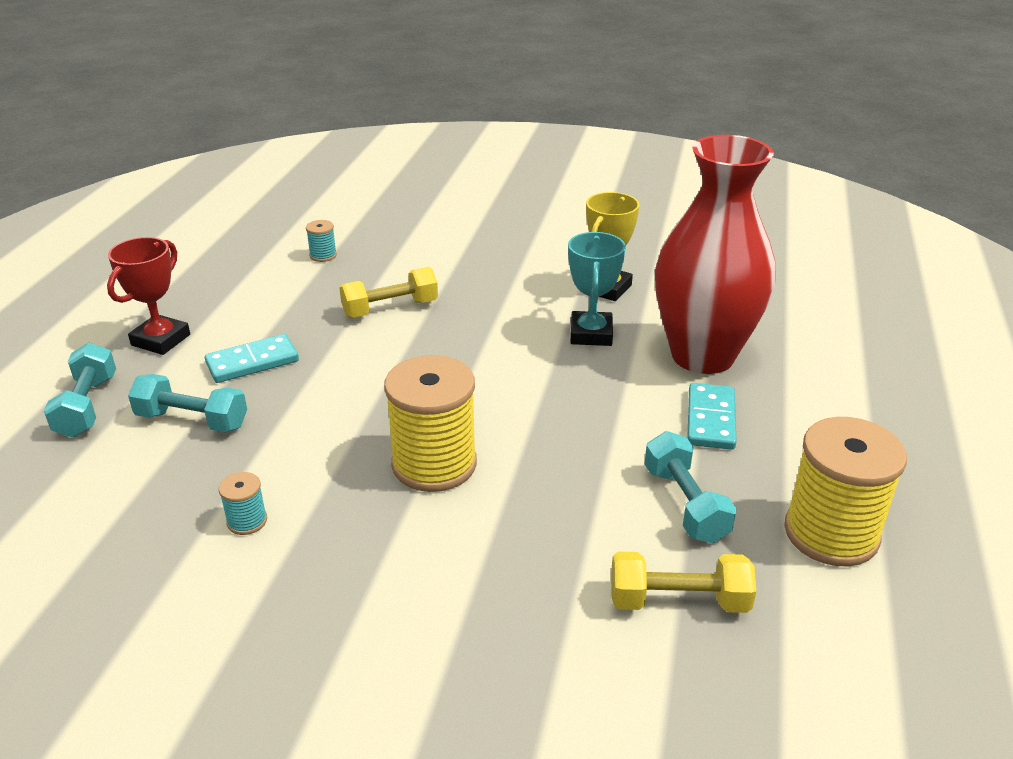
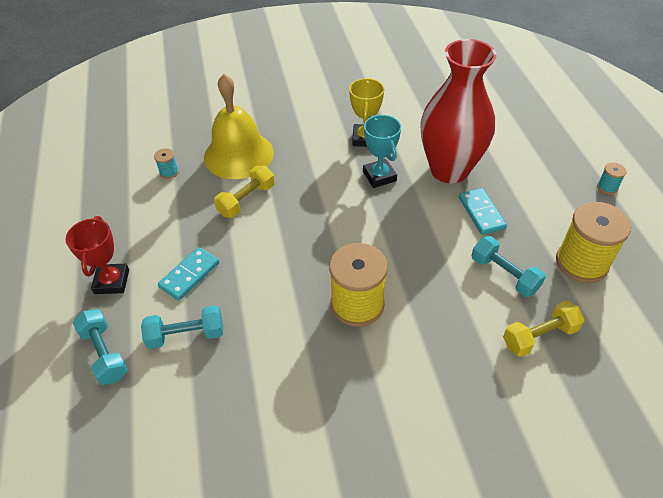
camera: 25 degrees left, 15 degrees up
(247, 521) = (279, 391): turquoise spool -> turquoise spool (607, 187)
(422, 261) = (238, 154): none -> yellow bell

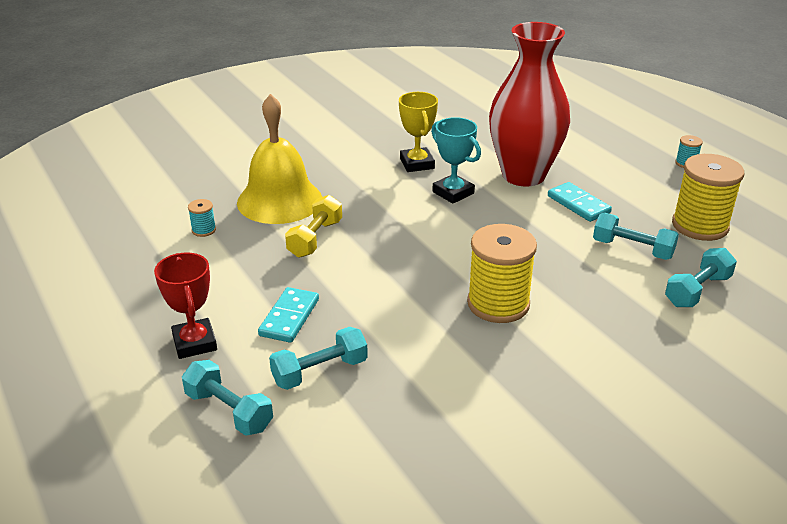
camera: 20 degrees left, 15 degrees down
(539, 336) = (697, 291): yellow dumbbell -> turquoise dumbbell

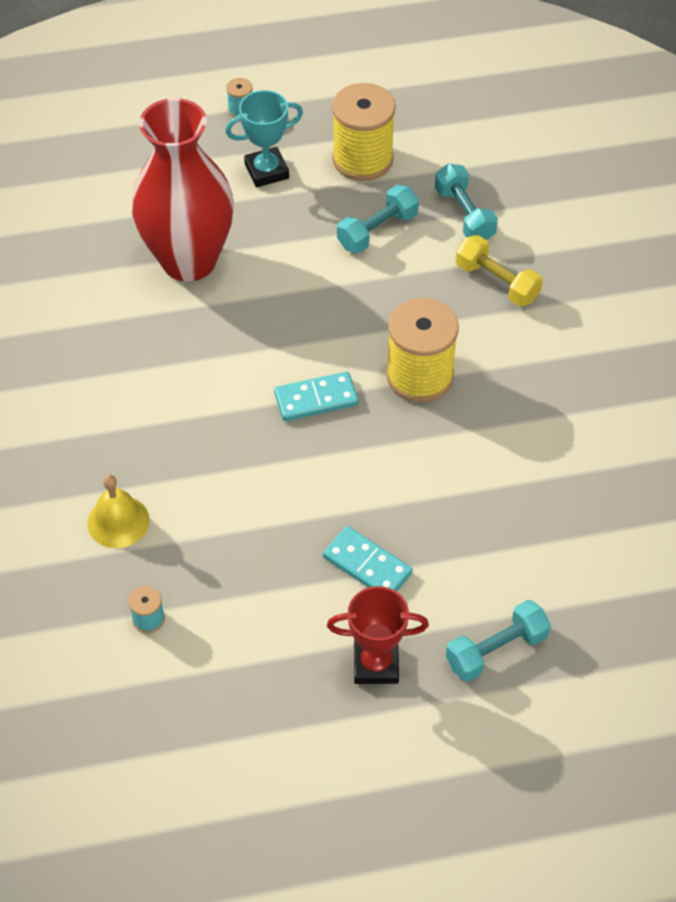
camera: 70 degrees left, 20 degrees up
(279, 200) = (118, 521): yellow bell -> yellow bell, size x0.53
(315, 239) = (225, 504): yellow dumbbell -> yellow dumbbell (497, 282)
(320, 371) = (466, 558): turquoise dumbbell -> none
(417, 164) = (105, 353): yellow trophy -> none
(453, 192) = (192, 340): turquoise trophy -> turquoise trophy (266, 171)
(578, 204) = (275, 237): turquoise domino -> turquoise domino (316, 399)

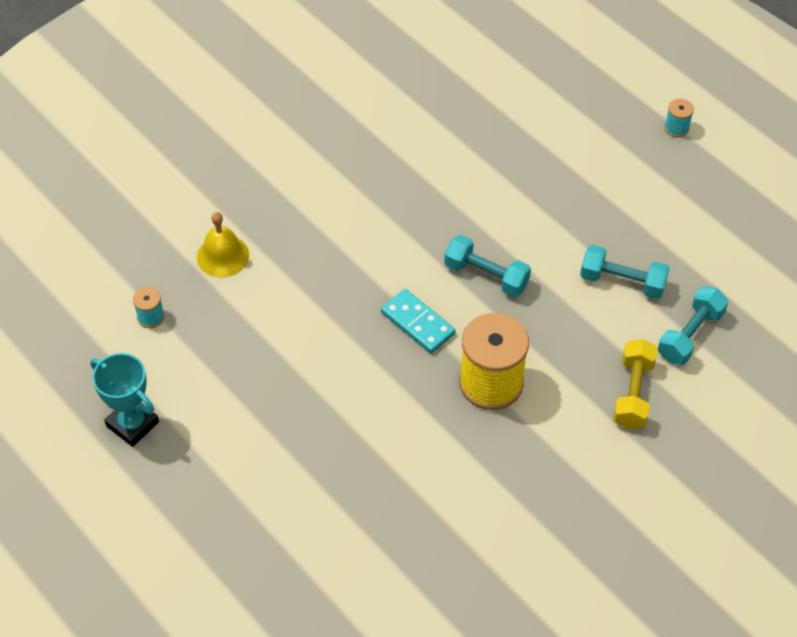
camera: 60 degrees right, 0 degrees up
(189, 260) = (493, 174): red vase -> none
(266, 171) = (625, 177): turquoise trophy -> turquoise trophy (132, 424)
(362, 159) = (692, 234): yellow spool -> none
(367, 565) = (281, 433): turquoise domino -> none
(376, 664) = (194, 482): red trophy -> none
(496, 650) = (255, 561): turquoise dumbbell -> turquoise dumbbell (486, 276)

